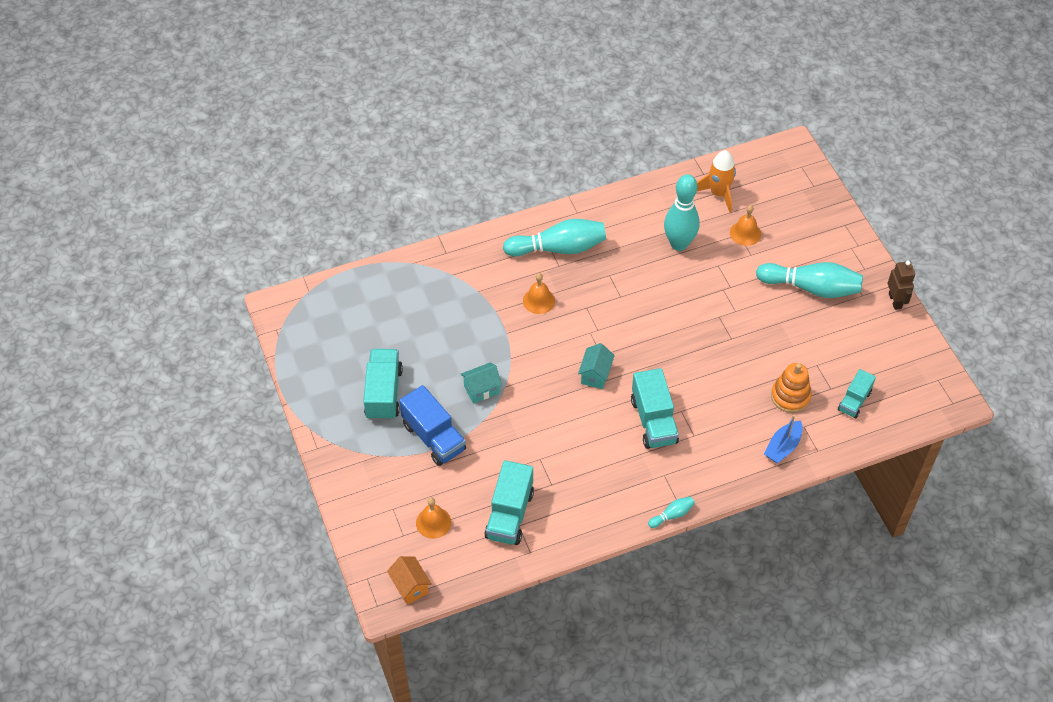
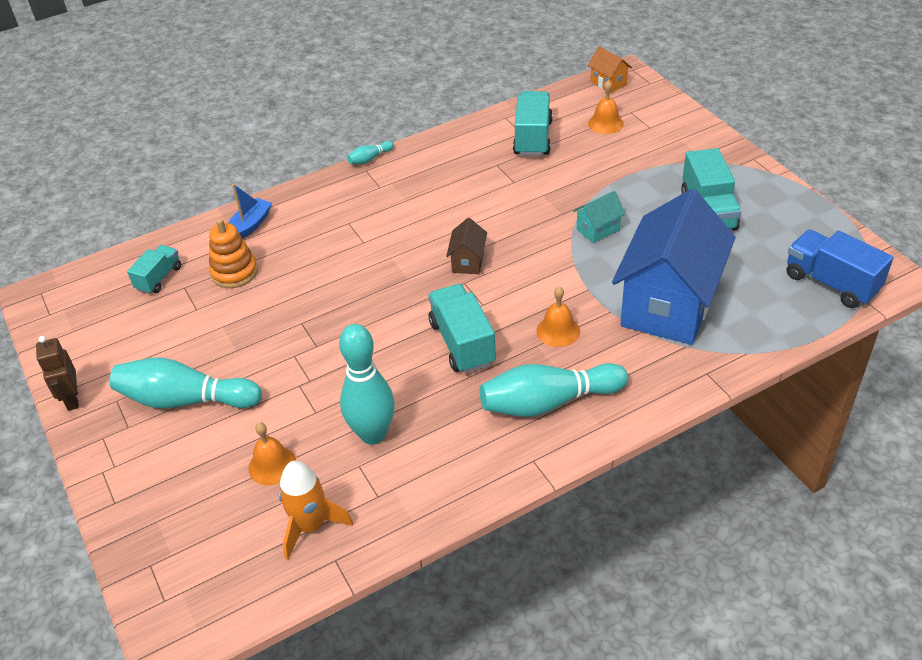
camera: 175 degrees right, 10 degrees down
(434, 437) = (634, 183): blue truck -> blue truck (831, 283)
(451, 309) = (668, 305): none -> blue house
(595, 375) = (468, 261): turquoise house -> brown house
(653, 421) = (394, 229): turquoise truck -> turquoise truck (462, 343)

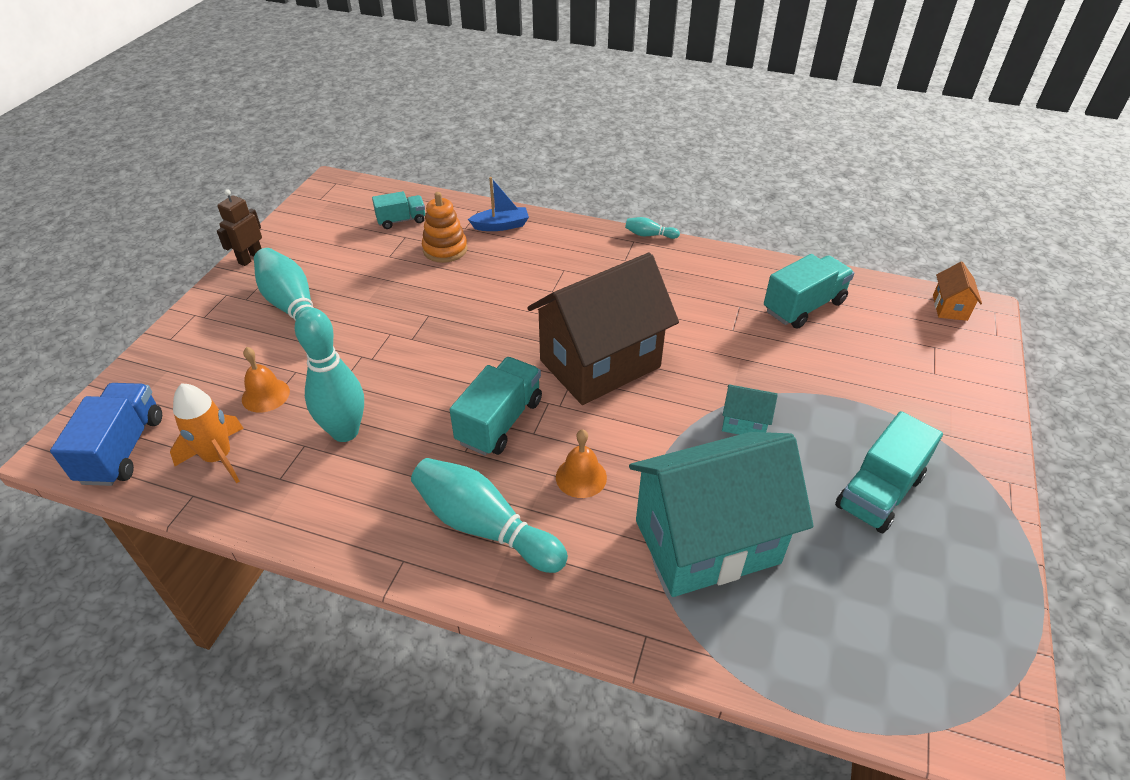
camera: 45 degrees right, 0 degrees up
(468, 261) = (600, 364): brown house -> brown house, size x2.49
(605, 123) = (893, 340): orange bell -> none
(668, 305) = (707, 541): blue house -> turquoise house
(831, 283) = (913, 677): blue truck -> blue truck (123, 449)

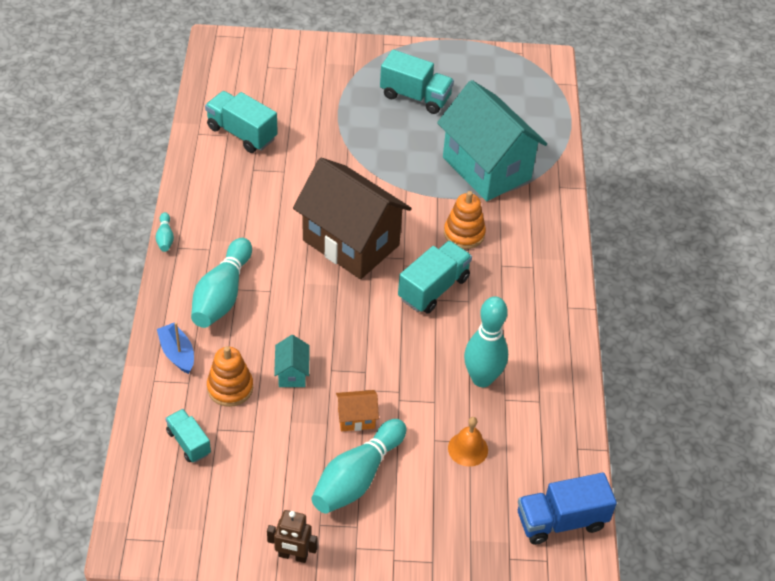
camera: 110 degrees left, 5 degrees up
(218, 458) = (539, 449): orange rocket -> none
(484, 527) = (524, 273): turquoise bowling pin -> turquoise bowling pin (222, 295)
(500, 421) = (433, 288): turquoise truck -> turquoise truck turned 120 degrees clockwise
(581, 477) = (464, 233): orange bell -> orange stacking toy
(744, 423) = (382, 158): turquoise house -> turquoise house (292, 373)
(950, 307) = (218, 57): orange house -> orange house (356, 418)

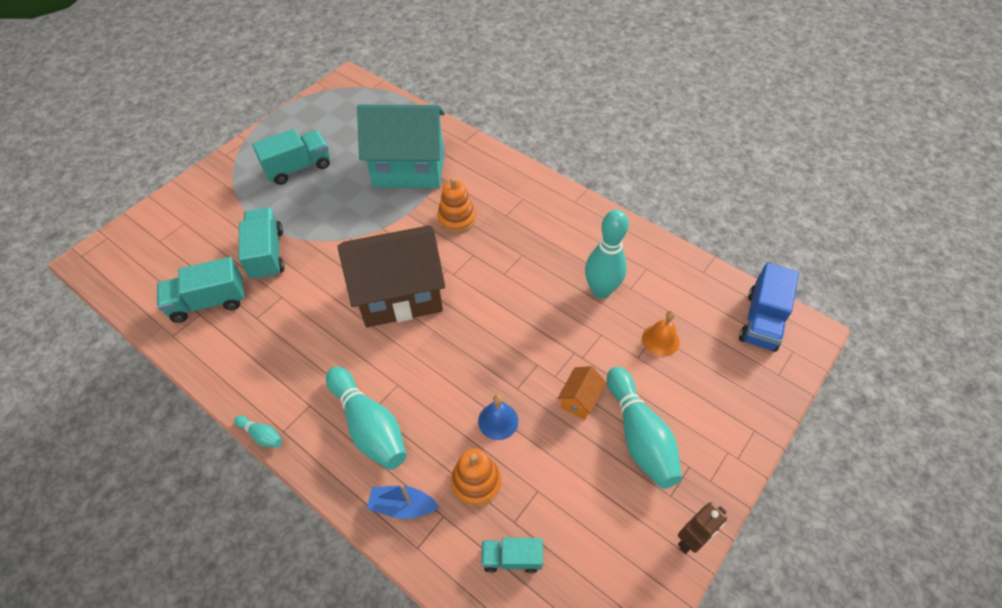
camera: 50 degrees left, 5 degrees up
(292, 373) = (498, 421): turquoise house -> blue bell
(433, 288) = (492, 269): turquoise truck -> turquoise truck (267, 254)

